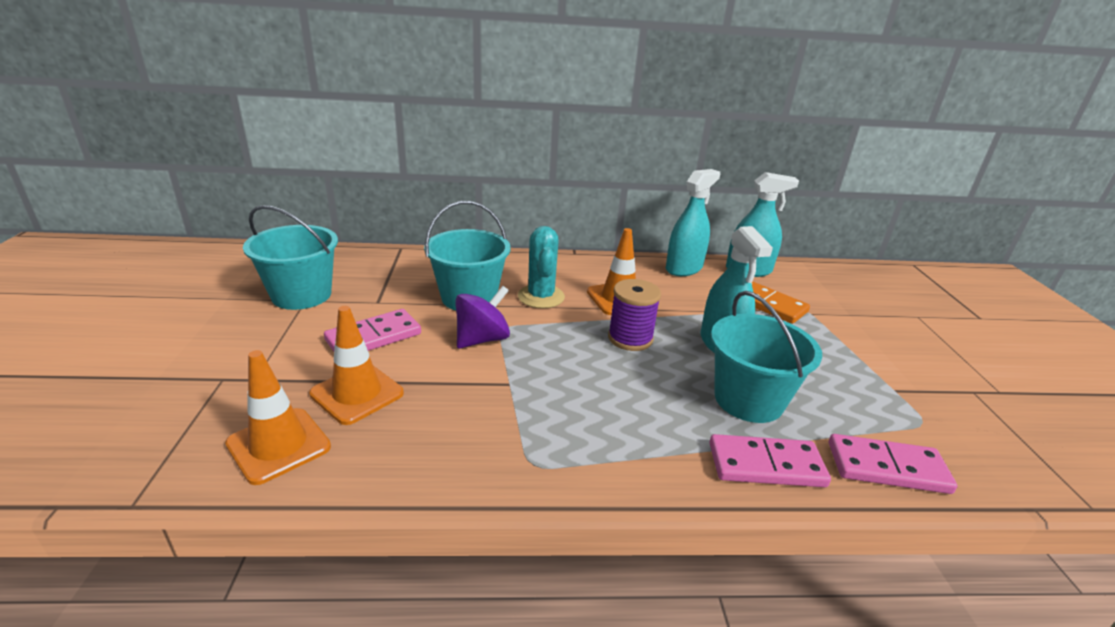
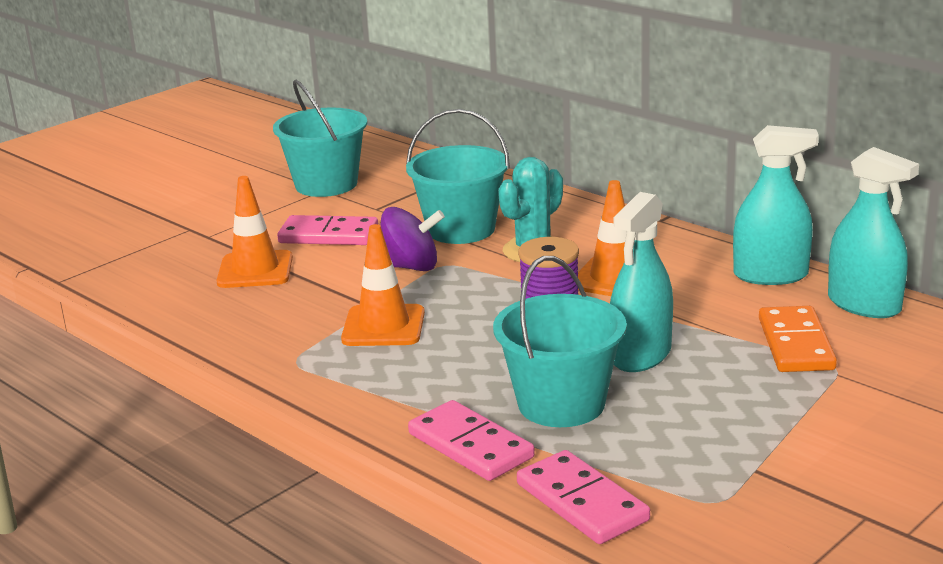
camera: 50 degrees right, 5 degrees down
(279, 445) = (165, 282): orange traffic cone -> orange traffic cone (383, 326)

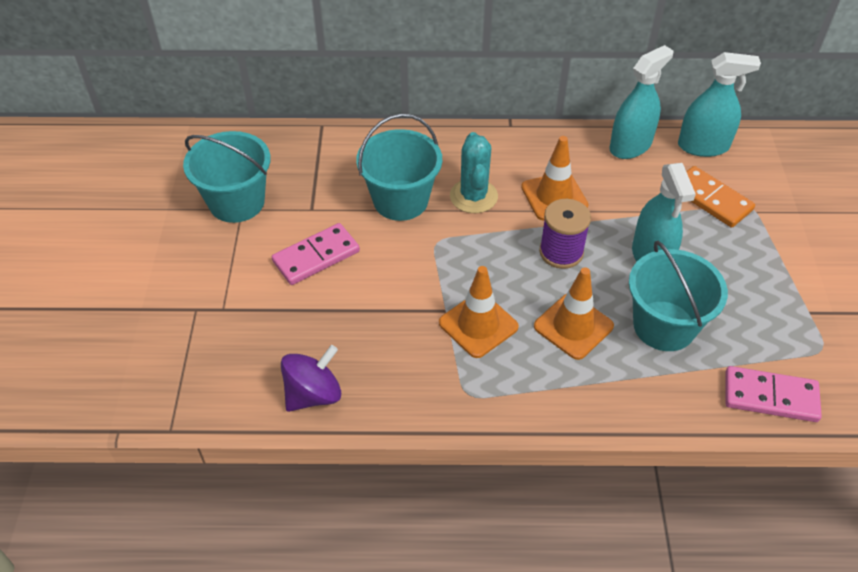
camera: 45 degrees left, 25 degrees up
(255, 270) = (313, 324): orange traffic cone -> orange traffic cone (573, 326)
(410, 267) = (417, 257): purple spinning top -> purple spinning top (313, 394)
(470, 446) = (664, 394): pink domino -> none

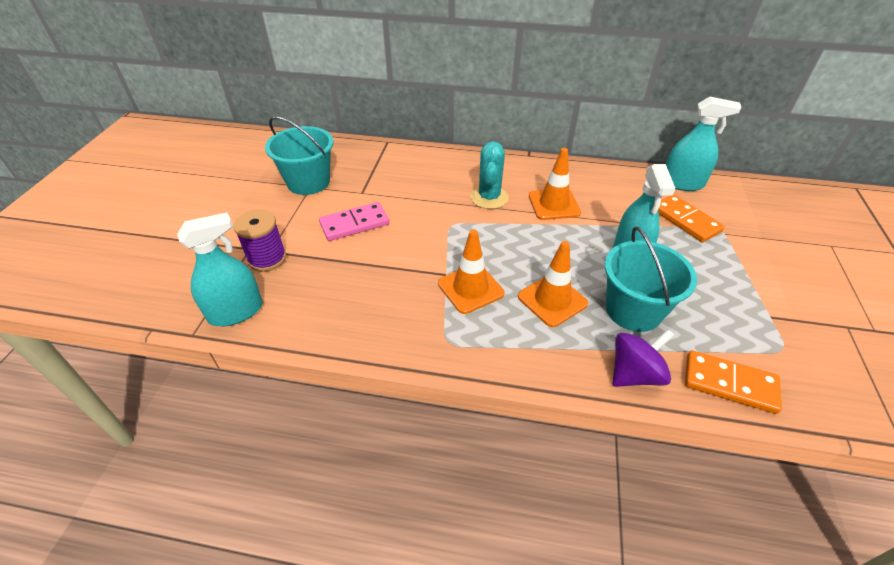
camera: 10 degrees right, 5 degrees down
(313, 394) = (318, 323): purple spinning top -> purple spinning top (634, 374)
(400, 200) = (431, 194): turquoise bucket -> none
(561, 252) = (552, 243): purple spool -> purple spool (267, 258)
(630, 146) = (622, 177): turquoise spray bottle -> turquoise spray bottle (236, 312)
(770, 396) = (729, 383): pink domino -> orange domino

